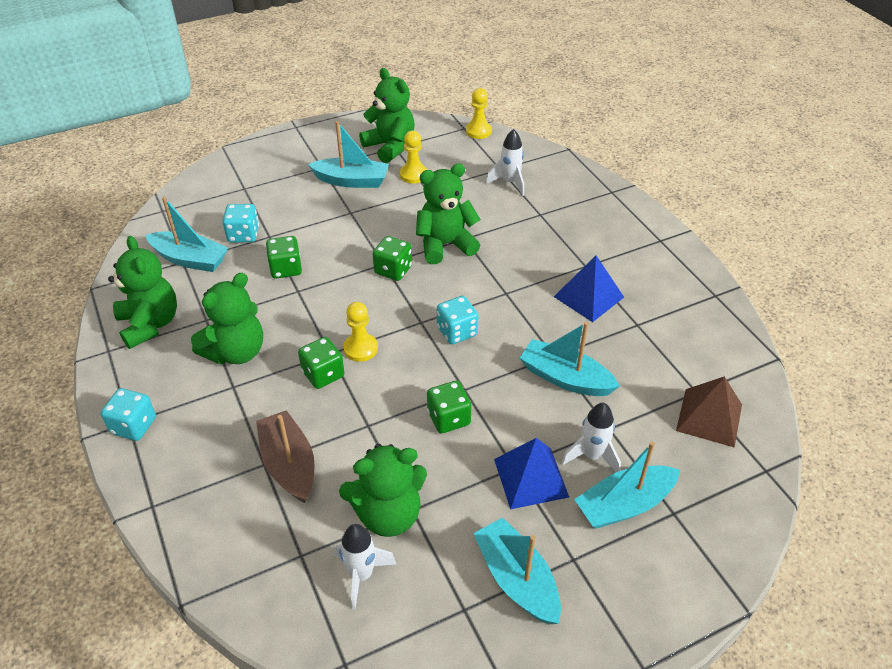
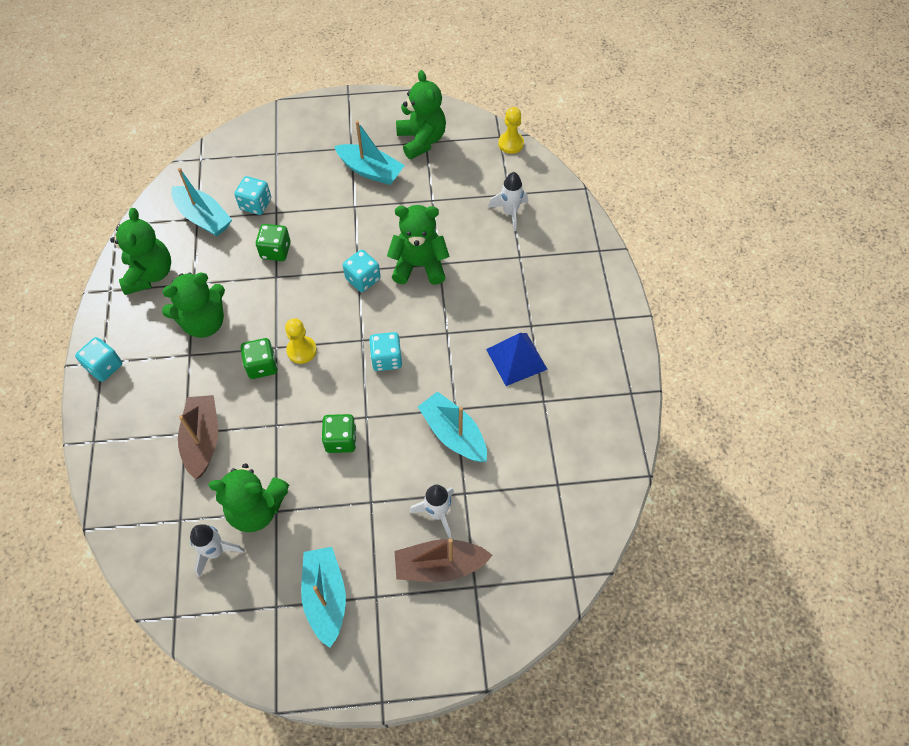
camera: 20 degrees right, 15 degrees up
(393, 270) = (363, 279): green dice -> turquoise dice
(413, 175) = (427, 179): yellow pawn -> none
(531, 477) = (379, 515): blue pyramid -> none
(624, 505) = (439, 565): turquoise boat -> brown boat
(709, 417) = (554, 512): brown pyramid -> none

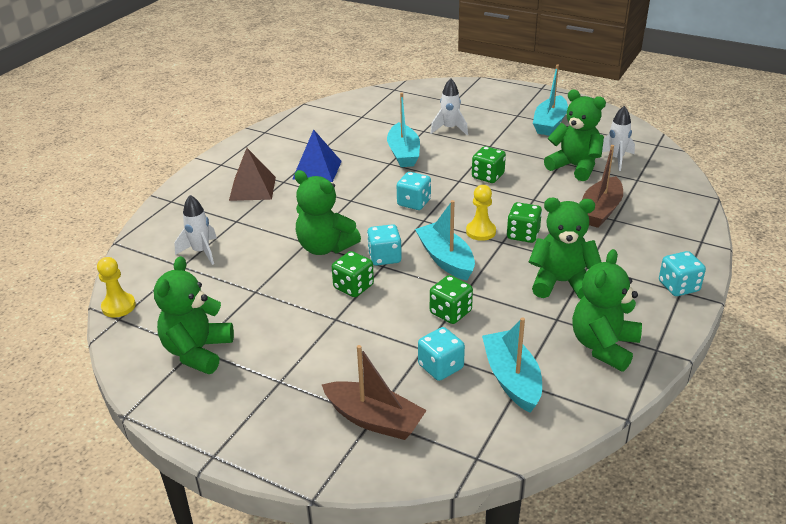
camera: 145 degrees left, 25 degrees down
(364, 238) = (353, 287): none -> green dice
(370, 171) = (284, 345): turquoise boat -> turquoise boat (445, 259)
(439, 565) = (467, 113): brown boat -> brown boat (374, 419)
(548, 301) = (252, 188): none -> brown pyramid

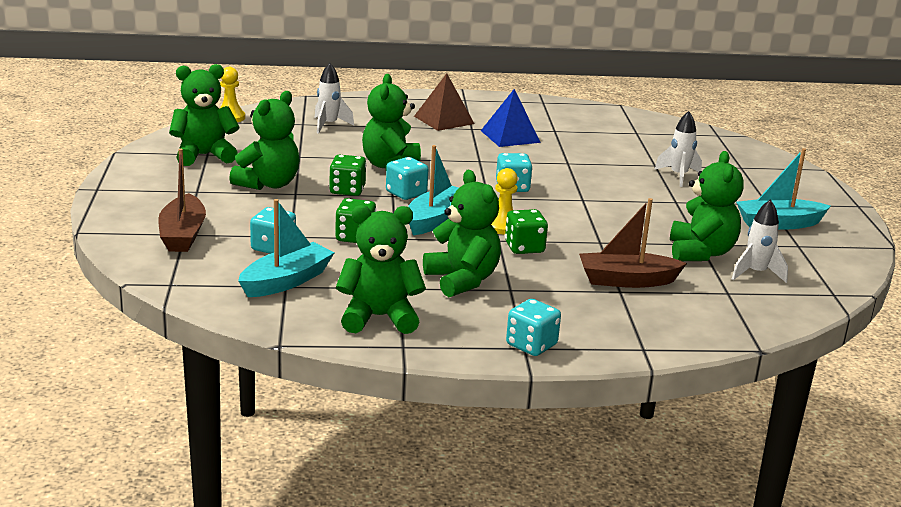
camera: 55 degrees right, 10 degrees down
(302, 329) = (268, 184): none -> green teddy bear
(403, 153) = (595, 165): turquoise boat -> none
(488, 176) = (611, 211): green dice -> none

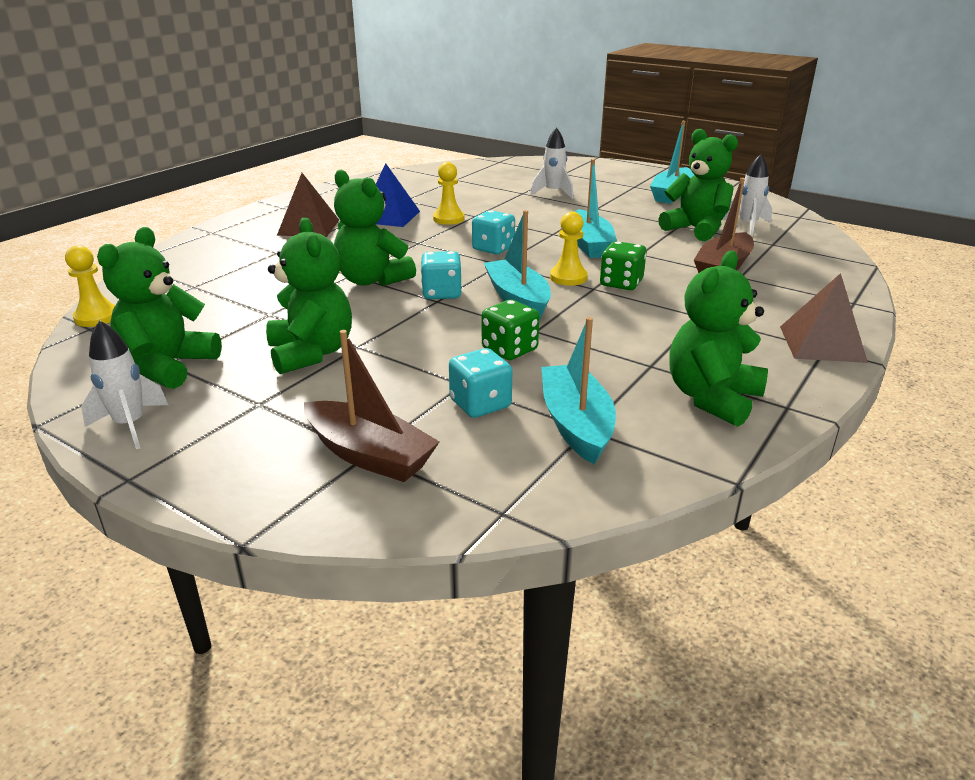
camera: 50 degrees left, 5 degrees up
(329, 125) = (222, 275): white rocket -> white rocket (130, 425)
(347, 190) = (393, 317): green dice -> none
(462, 280) = (662, 330): green teddy bear -> none
(531, 345) = (821, 344): turquoise dice -> brown pyramid
(543, 156) = (448, 219): none -> yellow pawn
(583, 218) = (589, 244): none -> turquoise boat

